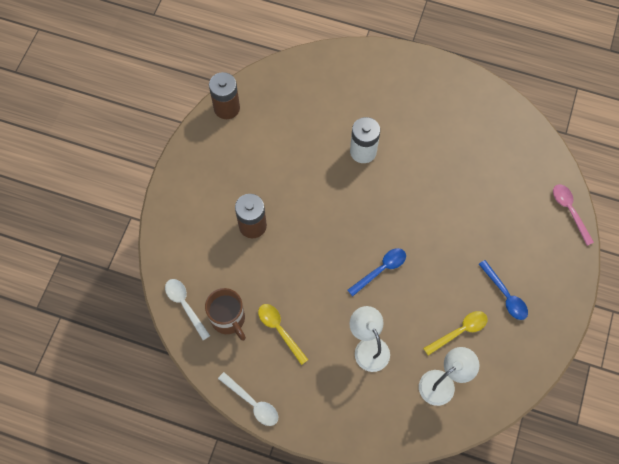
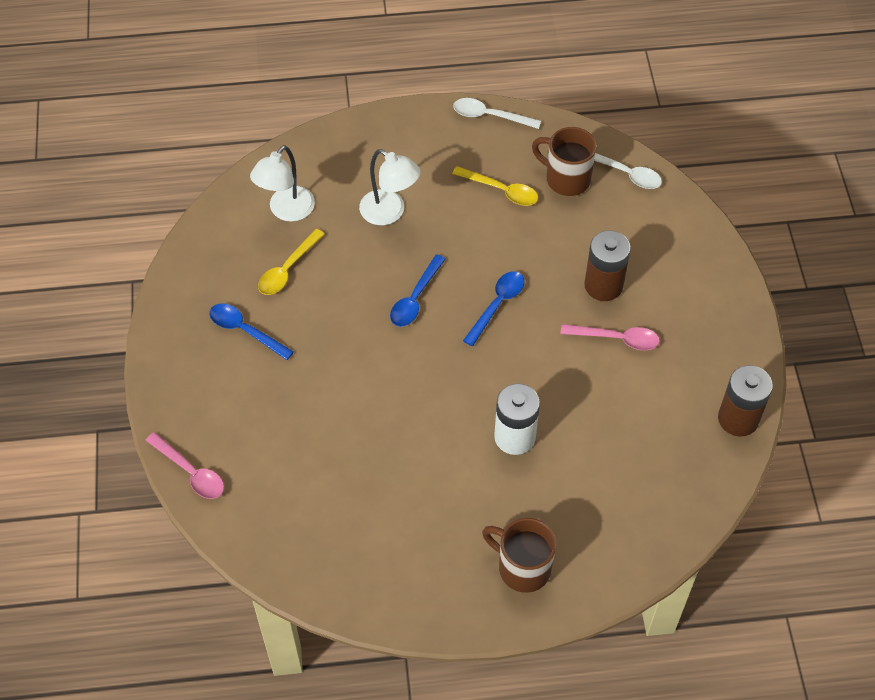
camera: 155 degrees right, 10 degrees down
(266, 186) = (617, 339): none -> pink spoon
(329, 241) = (497, 305): none -> blue spoon
(396, 79) = (522, 567): none -> brown mug

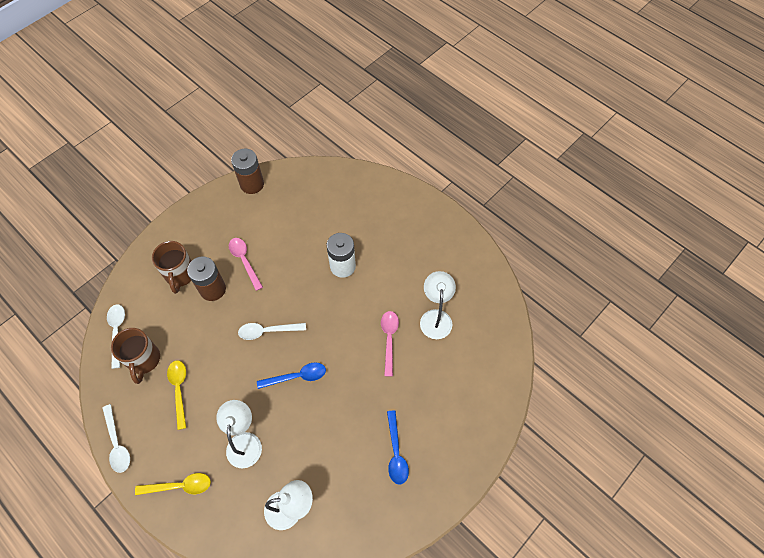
camera: 130 degrees left, 5 degrees up
(191, 472) = (501, 401): pink spoon -> pink spoon (389, 339)
(287, 269) = (334, 467): yellow spoon -> yellow spoon (180, 486)
(351, 486) = (435, 317): none -> white lamp
(497, 305) = (267, 331): blue spoon -> white spoon
(522, 567) = (407, 217): brown mug -> brown mug (180, 275)

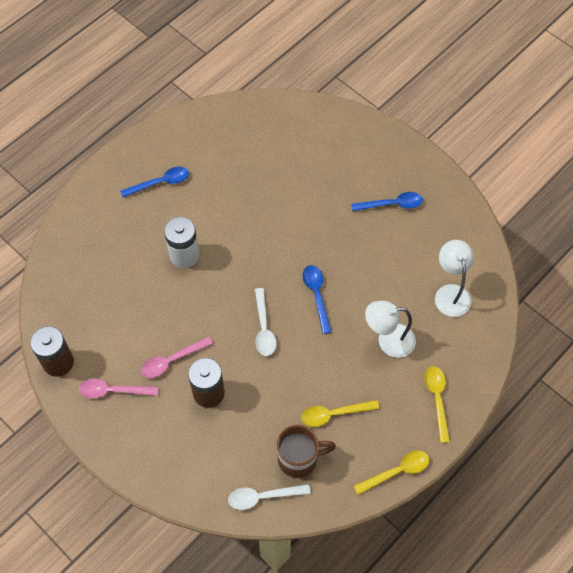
camera: 90 degrees left, 0 degrees up
(117, 444) = (397, 471): white spoon -> yellow spoon
(180, 275) = (187, 433): brown mug -> none
(389, 339) = (274, 209): pink spoon -> pink spoon (113, 391)
(416, 244) = (160, 183): none -> blue spoon
(435, 317) = (250, 167): white lamp -> none

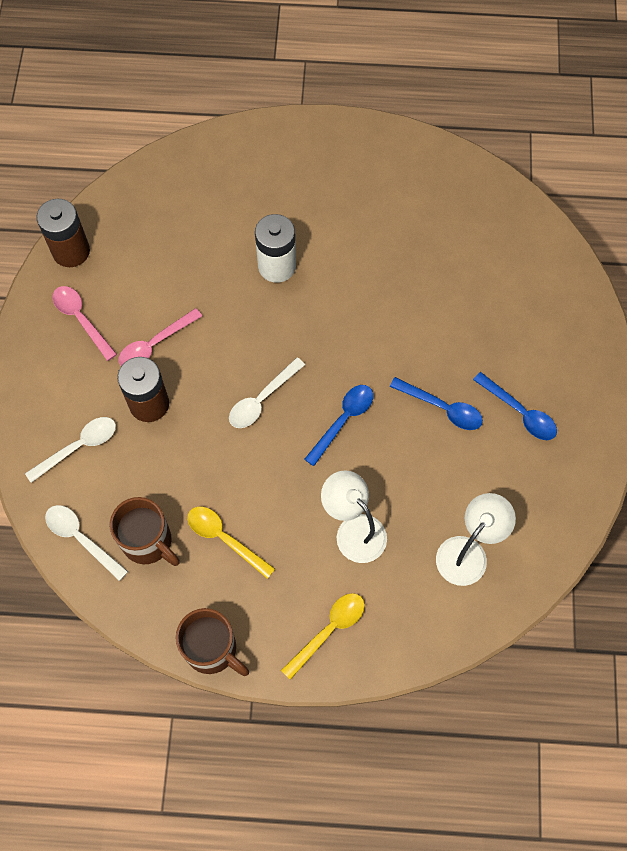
camera: 50 degrees right, 5 degrees up
(160, 183) = (336, 183): blue spoon -> blue spoon (442, 408)
(171, 361) = (154, 344): pink spoon -> pink spoon turned 60 degrees counterclockwise
(200, 454) = (79, 447): none -> white spoon
(397, 471) = (212, 650): yellow spoon -> brown mug

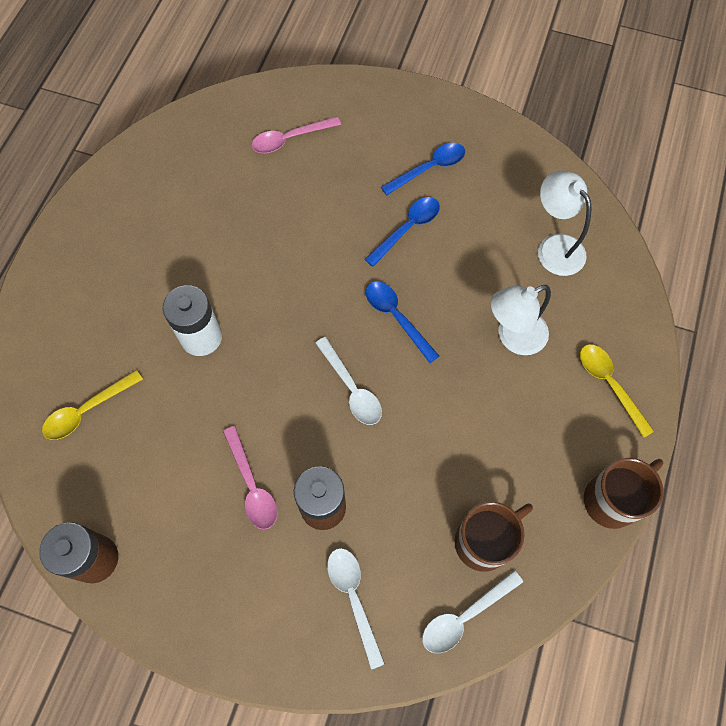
camera: 75 degrees left, 0 degrees up
(81, 319) = (191, 564): pink spoon -> pink spoon (289, 139)
(224, 538) = (496, 461): yellow spoon -> yellow spoon (87, 410)

